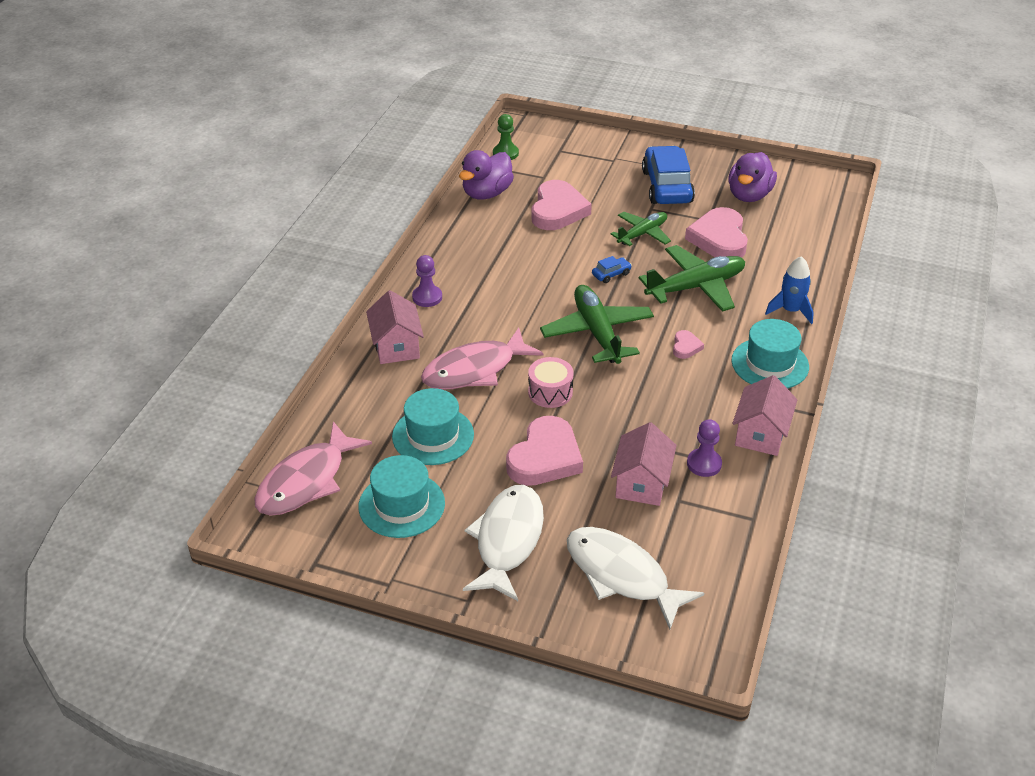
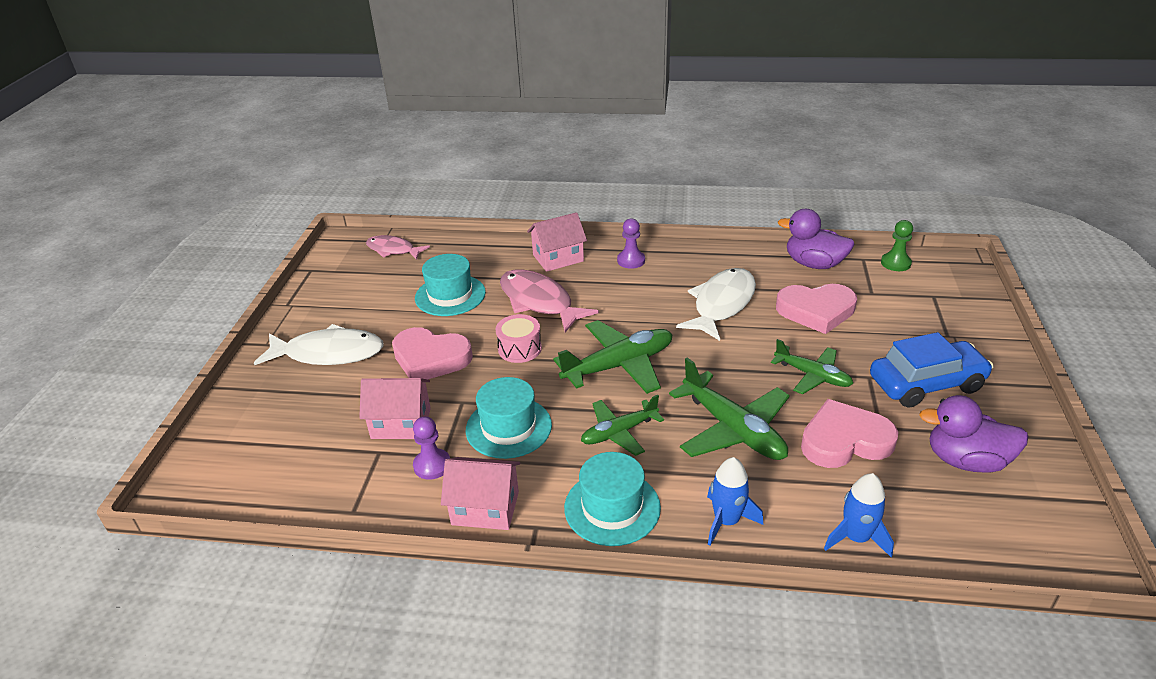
camera: 80 degrees right, 5 degrees down
(306, 481) = (393, 250): pink fish -> pink fish, size x0.63
(401, 505) = (369, 295): turquoise hat -> turquoise hat (508, 427)
(611, 274) = (723, 362): blue car -> none
(621, 575) = (283, 424): white fish -> white fish (721, 304)
(686, 347) = (619, 432): pink heart -> green plane
(812, 259) = (856, 538): none -> blue rocket

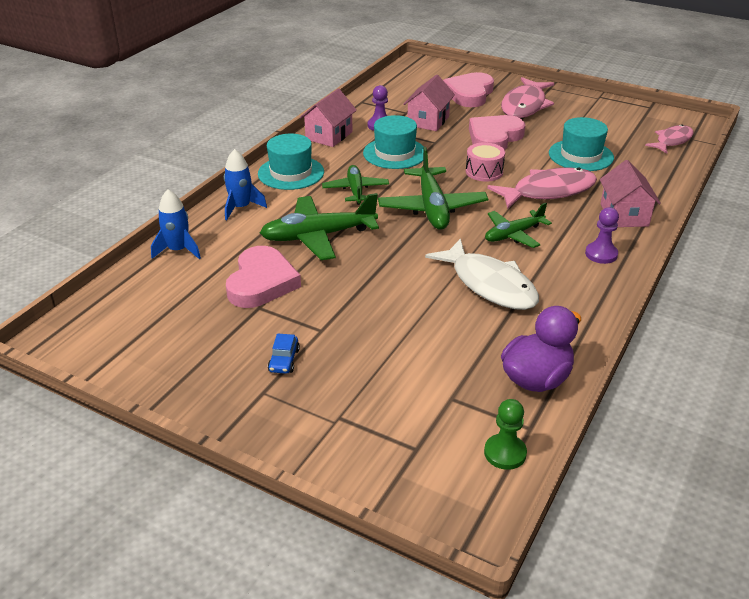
camera: 110 degrees right, 0 degrees up
(328, 353) = (524, 105): white fish -> pink fish
(813, 376) = (347, 298): green plane -> green plane (513, 235)
(816, 311) = (442, 341): pink heart -> pink heart (469, 94)
(926, 384) = (284, 360): blue car -> blue car, size x0.42
(966, 460) = (185, 334): purple duck -> none

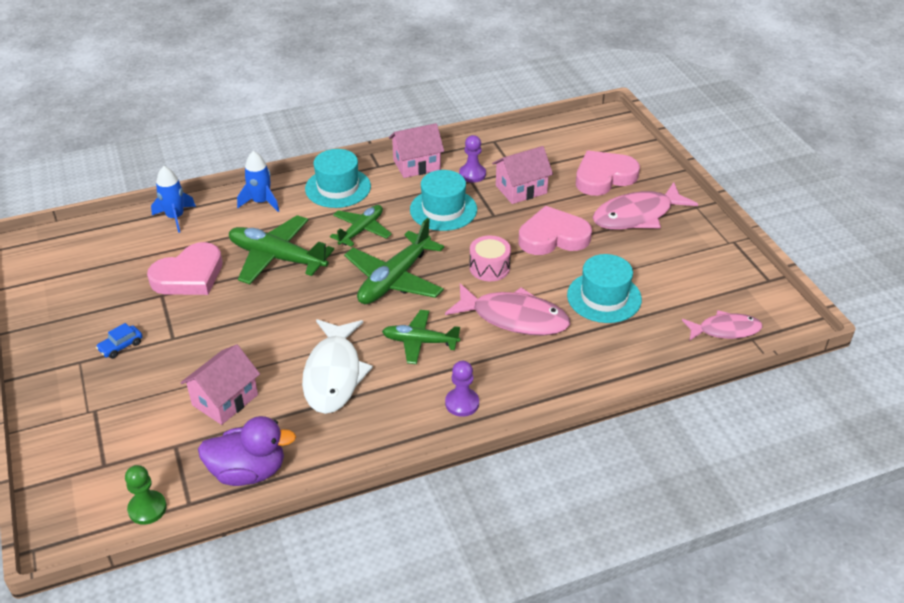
camera: 40 degrees right, 5 degrees up
(624, 215) = (544, 379): pink house -> pink house (225, 400)

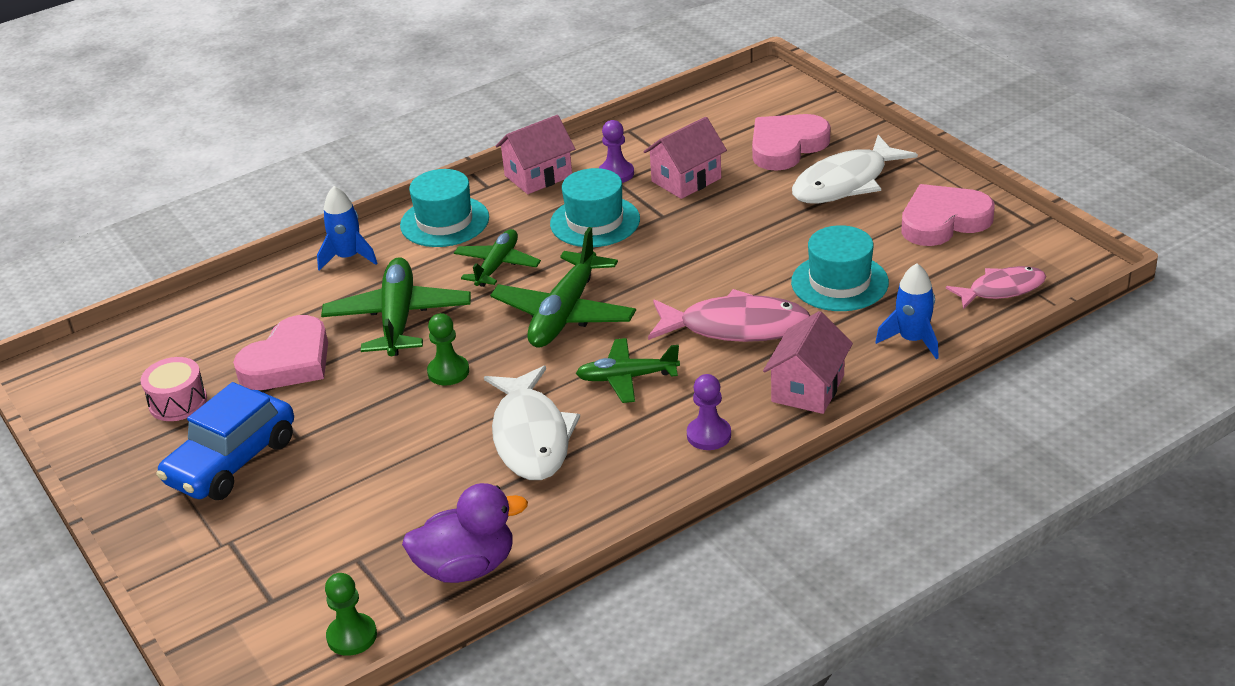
camera: 10 degrees left, 5 degrees down
(121, 346) = (232, 461): blue car -> blue car, size x2.40
(175, 217) = (238, 297): blue rocket -> blue rocket (912, 340)
(225, 400) = (400, 494): pink house -> pink house (808, 388)
(277, 258) = (398, 318): green plane -> green plane turned 75 degrees clockwise
(295, 308) = (448, 372): none -> green pawn
(489, 267) = (682, 277): pink drum -> pink drum (178, 402)
(553, 237) = (749, 226): pink heart -> pink heart (943, 221)
(637, 215) = (845, 183): pink fish -> white fish

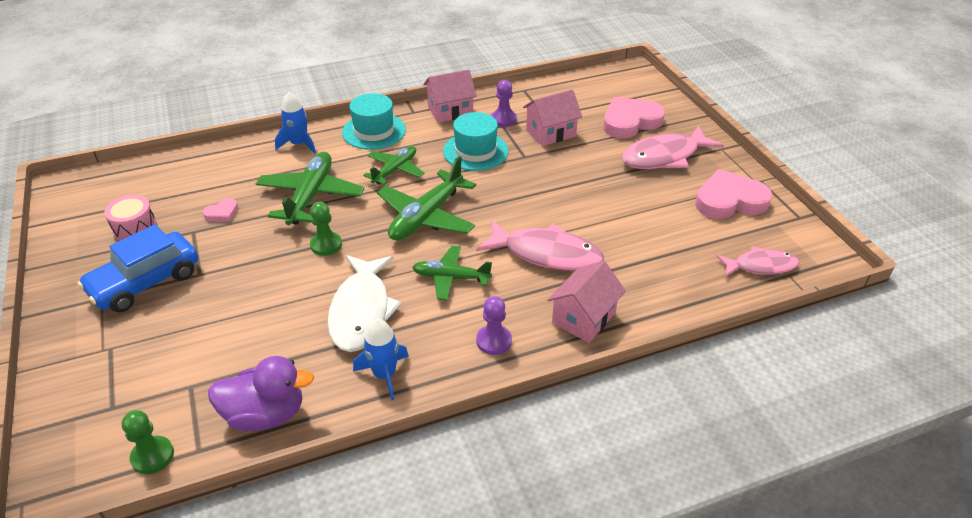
camera: 10 degrees right, 5 degrees up
(288, 361) = (222, 213): pink heart -> pink heart, size x0.46
(839, 282) = (636, 234): turquoise hat -> none
(845, 183) = (664, 156): white fish -> pink fish
(912, 340) = (678, 294): blue rocket -> blue rocket (384, 374)

